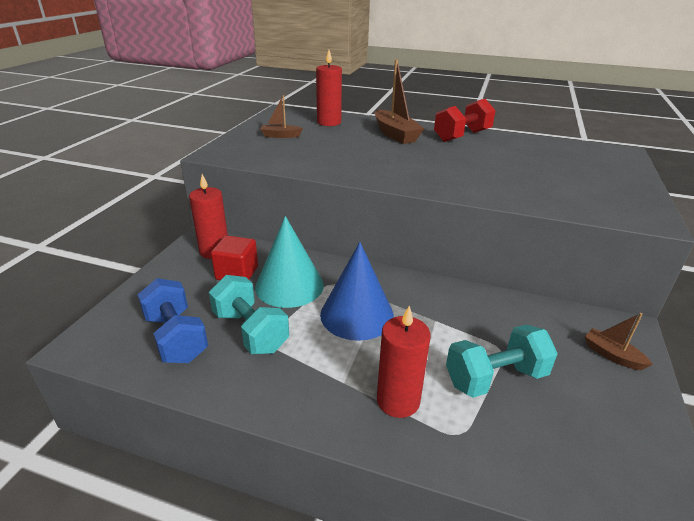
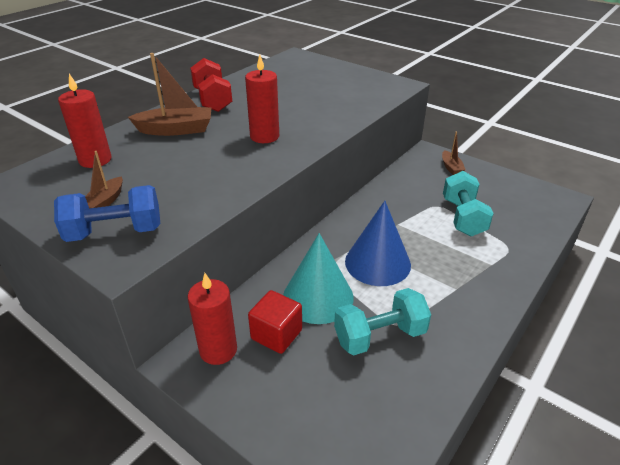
camera: 70 degrees left, 5 degrees up
(176, 338) = (373, 397): blue dumbbell -> blue dumbbell (115, 232)
(398, 400) = (478, 266): red candle -> red candle (264, 136)
(612, 355) = (451, 167): brown boat -> brown boat turned 75 degrees counterclockwise

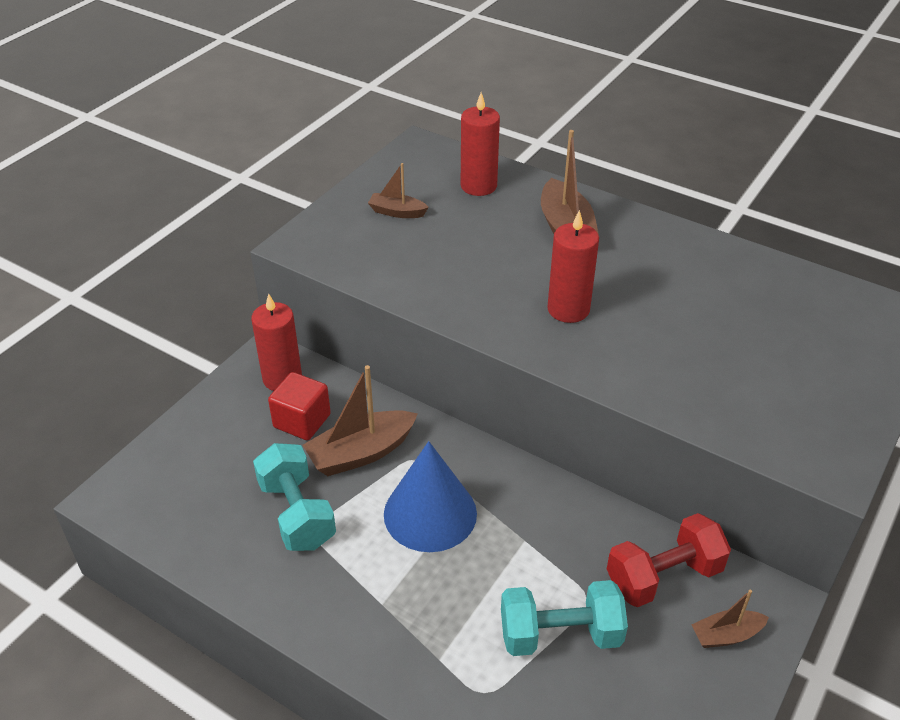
camera: 85 degrees right, 5 degrees up
(115, 232) = (344, 231): blue dumbbell -> none
(212, 100) = (667, 246): red dumbbell -> red dumbbell (663, 577)
(318, 297) = (361, 453): turquoise cone -> brown boat

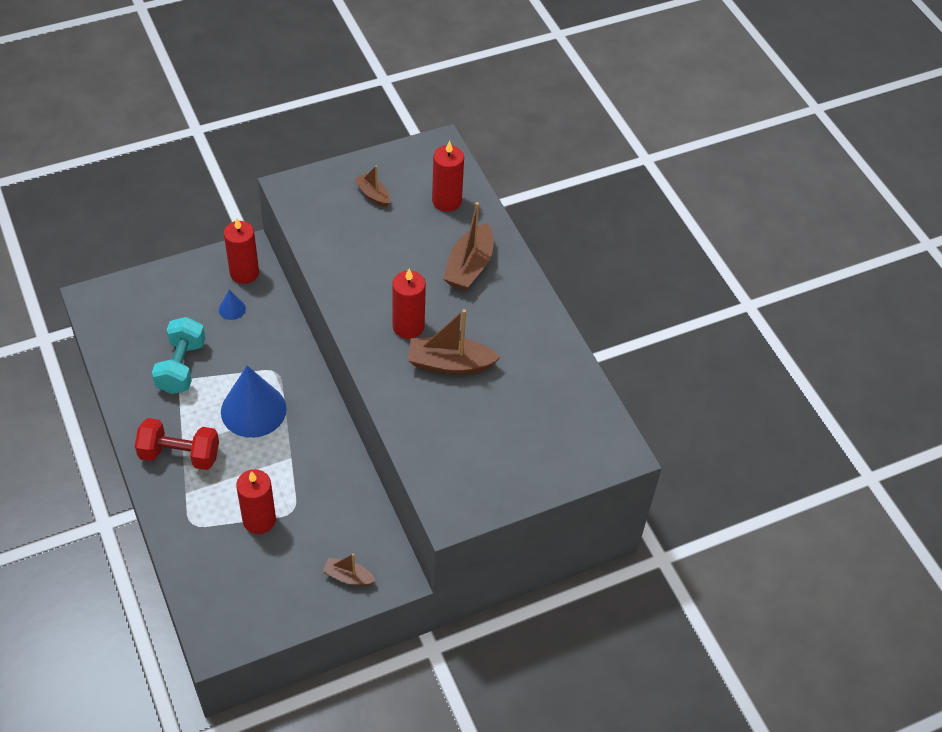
camera: 30 degrees right, 10 degrees up
(302, 421) = (232, 309): red cube -> blue cone
(361, 453) = (248, 349): brown boat -> brown boat (450, 364)
(560, 635) = (259, 520): turquoise dumbbell -> red candle
(663, 577) = (347, 525): red dumbbell -> red dumbbell (179, 455)

